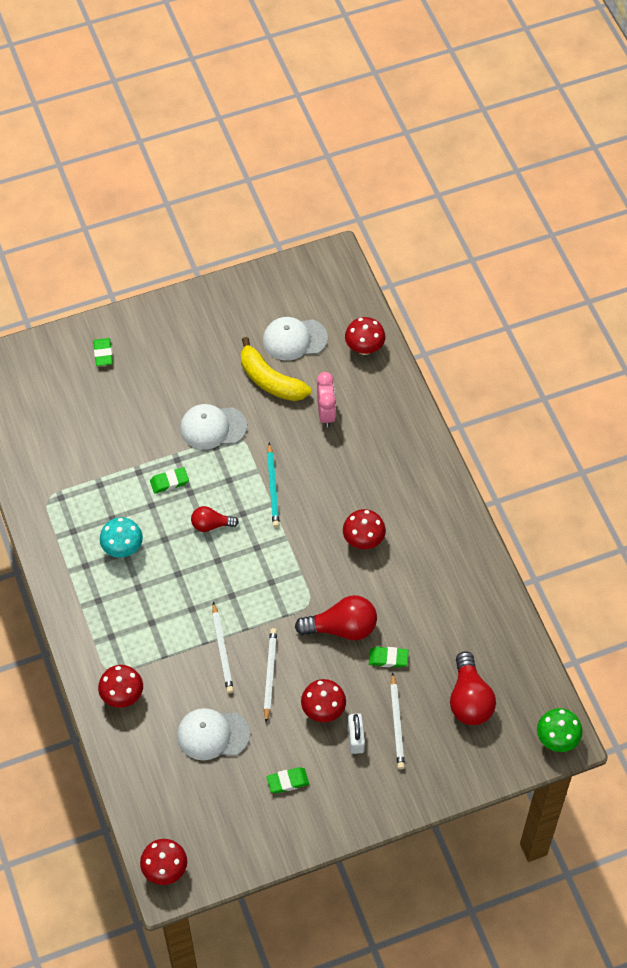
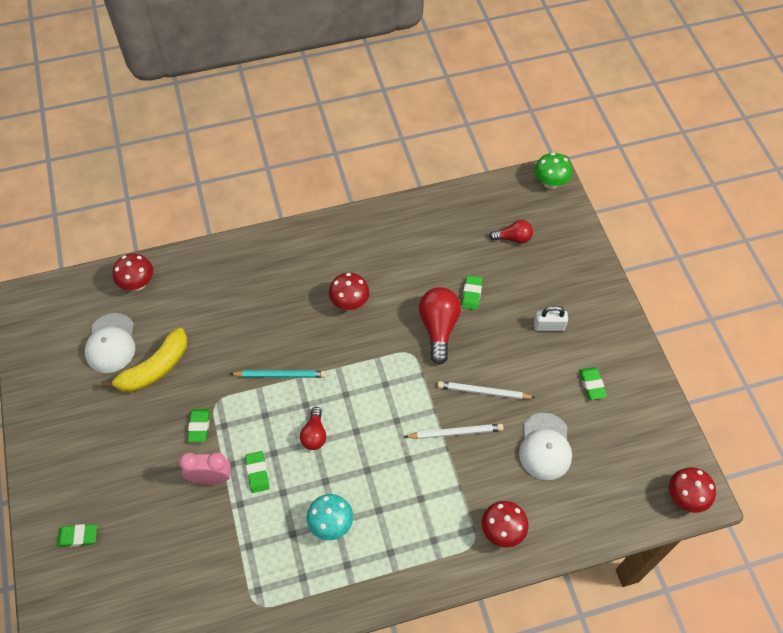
camera: 85 degrees left, 0 degrees up
(213, 427) = (199, 426): white cap -> green eraser
(323, 710) = (521, 350): red mushroom -> none
(326, 413) = (205, 322): pink clock -> pink clock (211, 478)
(396, 723) = (534, 293): white pencil -> none
(469, 699) = (513, 238): red light bulb -> red light bulb, size x0.59

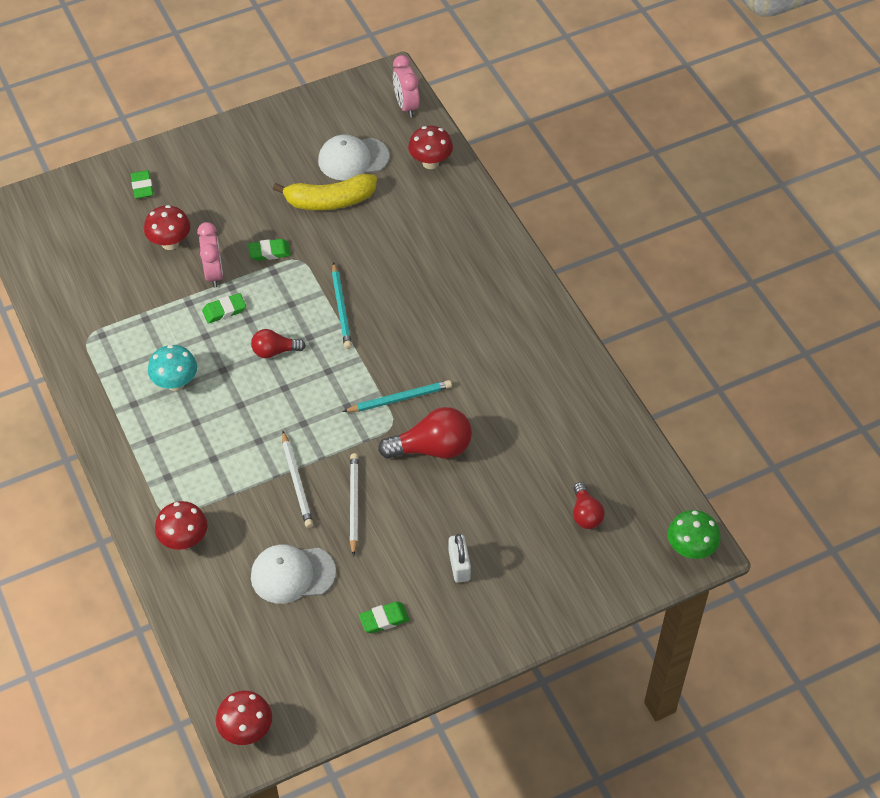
camera: 80 degrees right, 5 degrees down
(63, 292) = (406, 106): none -> pink clock
(155, 369) = (329, 201): yellow banana -> yellow banana turned 45 degrees counterclockwise
(349, 303) = (448, 355): red mushroom -> red mushroom (170, 243)
(386, 344) = (399, 399): none -> turquoise pencil
(471, 294) = (488, 477): green eraser -> none

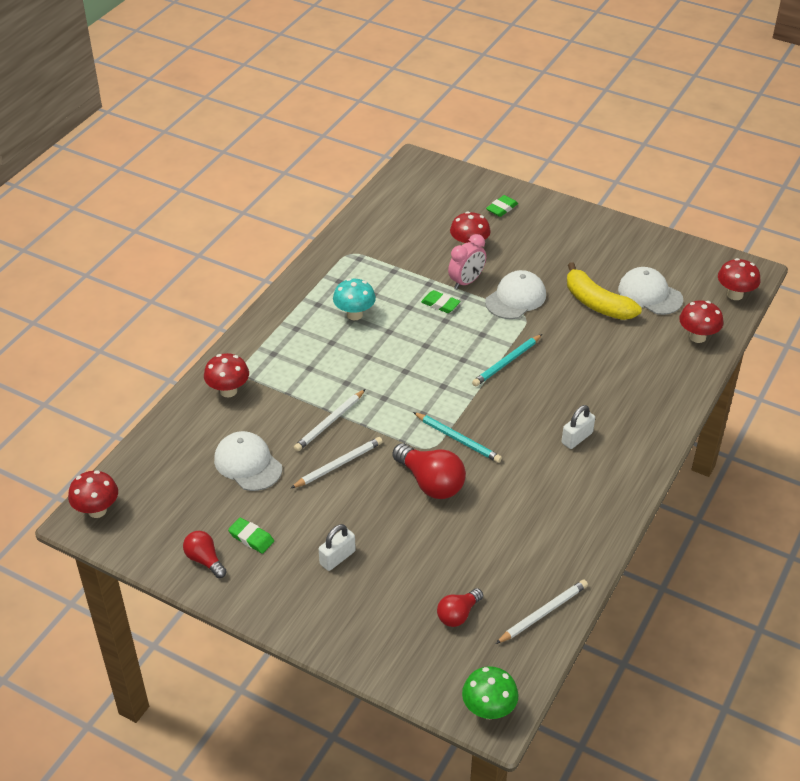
camera: 55 degrees right, 10 degrees down
(269, 252) = (515, 298): green eraser -> white cap
(275, 351) = (432, 348): red light bulb -> red light bulb (205, 560)
(406, 106) = (735, 295): pink clock -> red mushroom
(469, 316) = (577, 438): none -> white padlock
(628, 455) = (543, 613): none -> white pencil

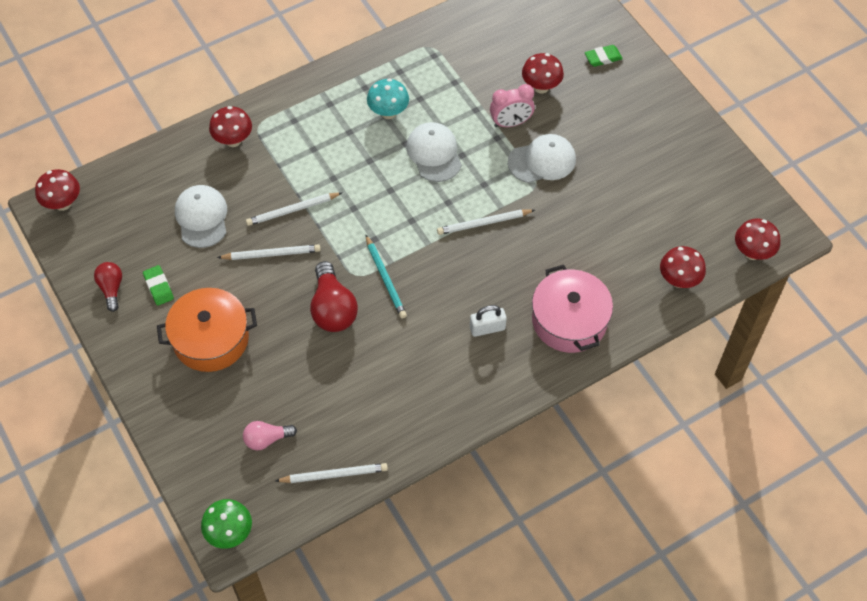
camera: 30 degrees right, 15 degrees up
(337, 557) = (211, 339): white padlock -> orange pot
(440, 304) = (470, 136): green eraser -> none
(458, 614) = (267, 439): red light bulb -> pink light bulb
(507, 362) = (484, 223): turquoise pencil -> white pencil
(596, 303) = (612, 200): yellow banana -> none
(638, 403) = (569, 320): none -> pink pot
(650, 294) = (670, 214): white cap -> white cap (434, 153)

